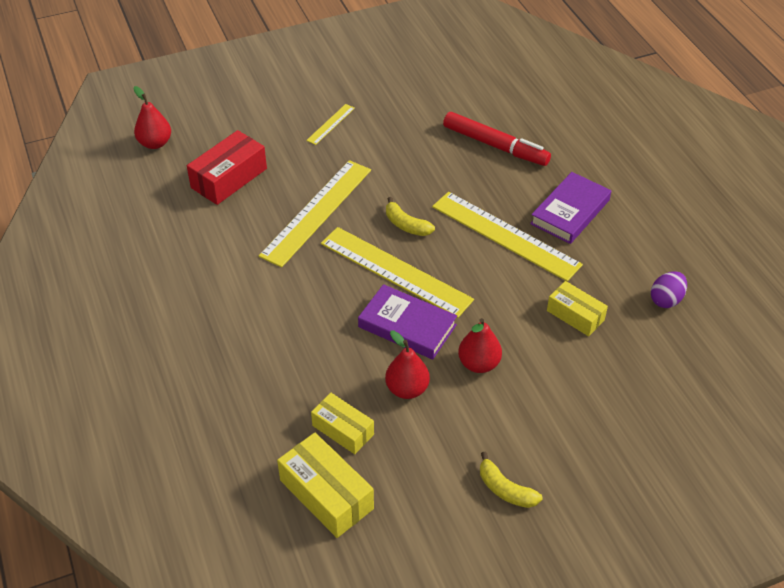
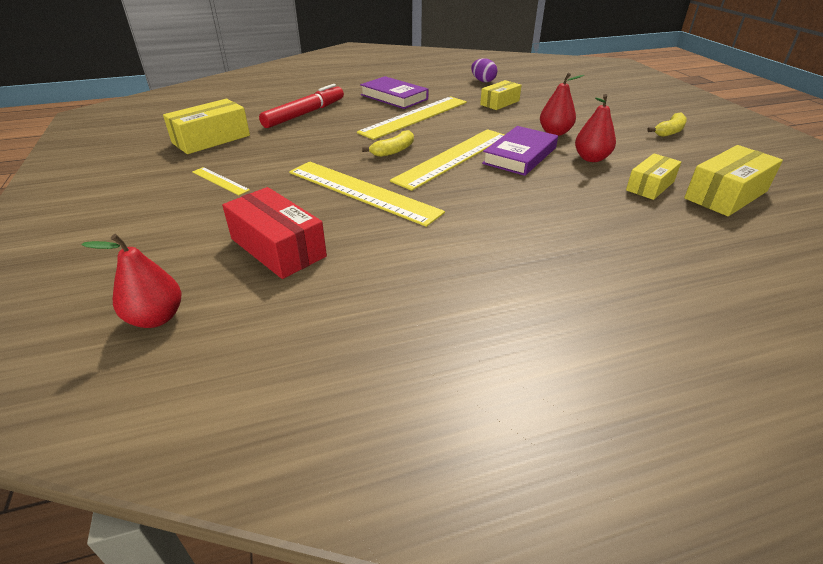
camera: 85 degrees left, 10 degrees down
(415, 97) = (211, 139): none -> yellow box

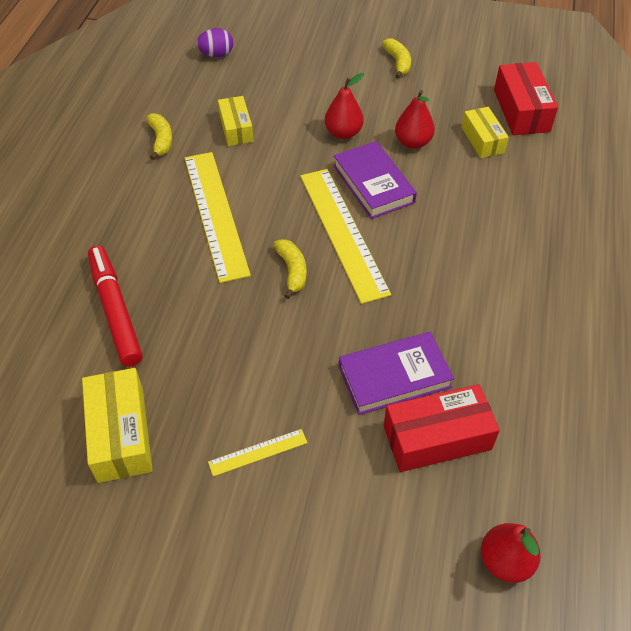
camera: 60 degrees left, 15 degrees up
(362, 191) = (368, 334): yellow ruler -> none
(394, 97) = (136, 205): purple book -> purple book (394, 377)
(456, 89) = (161, 140): none -> yellow banana
(483, 81) = (158, 106): purple egg -> purple egg (216, 55)
(725, 195) = (521, 110): yellow box -> red box

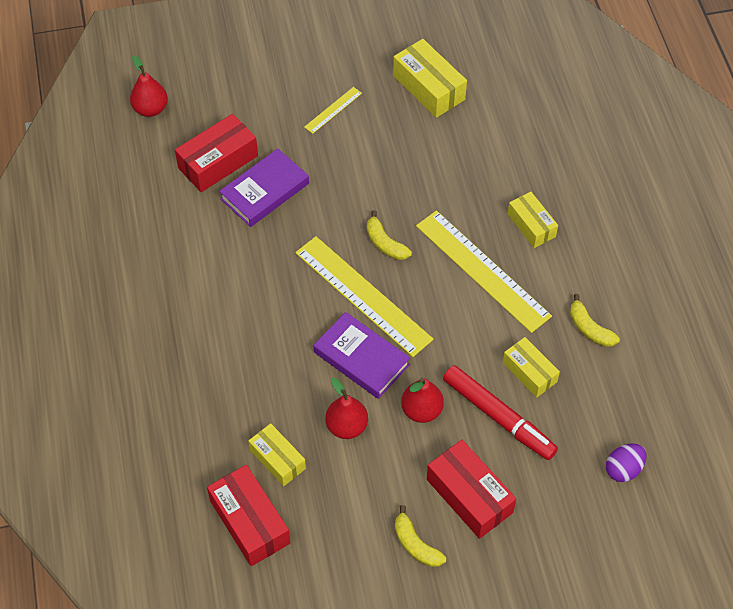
camera: 155 degrees right, 5 degrees up
(115, 310) = (498, 160): red marker -> red marker (498, 417)
(137, 235) = (531, 225): none -> yellow box
(340, 75) = (469, 496): none -> red box

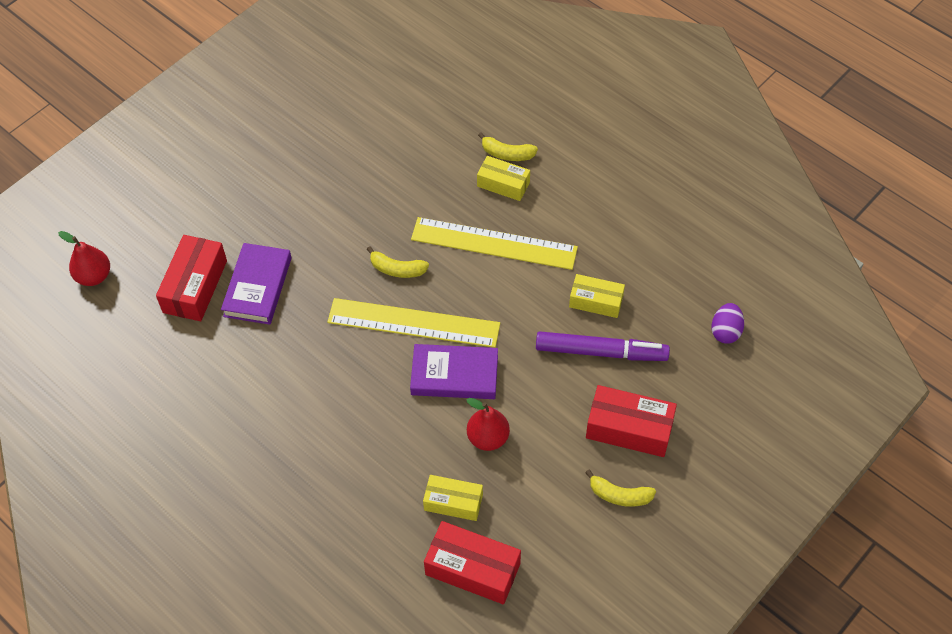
camera: 35 degrees left, 0 degrees up
(333, 110) = (261, 184): yellow ruler -> none
(421, 410) = (537, 386): red pear -> none
(429, 87) = (329, 120): yellow box -> none
(498, 417) = (601, 352): red marker -> purple marker
(589, 328) = (613, 239): yellow banana -> yellow banana (507, 154)

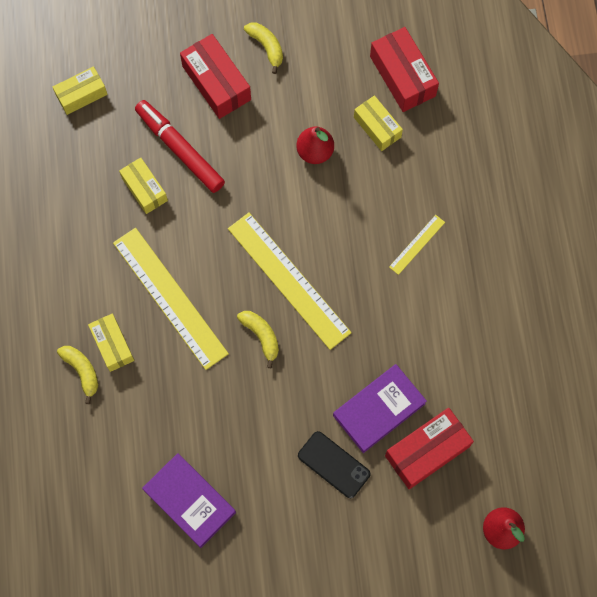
camera: 140 degrees left, 15 degrees up
(262, 228) = (333, 464): none -> black phone
(330, 429) = (417, 244): none -> yellow ruler
(454, 375) = (296, 215): purple book -> purple book (189, 501)
(601, 352) = (180, 149): purple marker -> red marker
(725, 331) = (81, 95): purple egg -> yellow box

